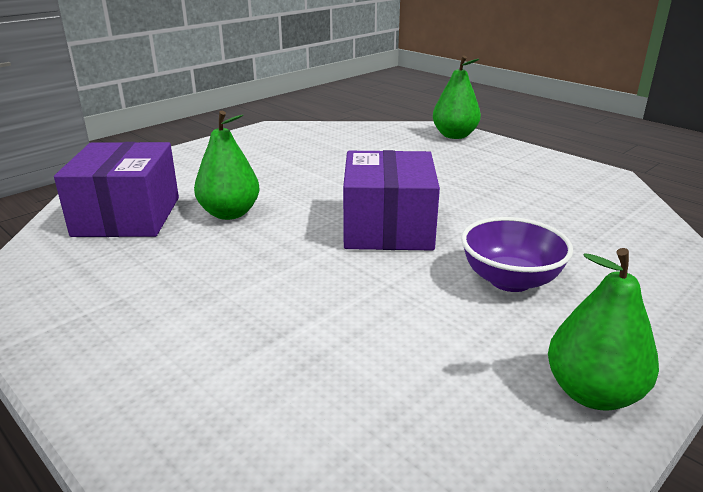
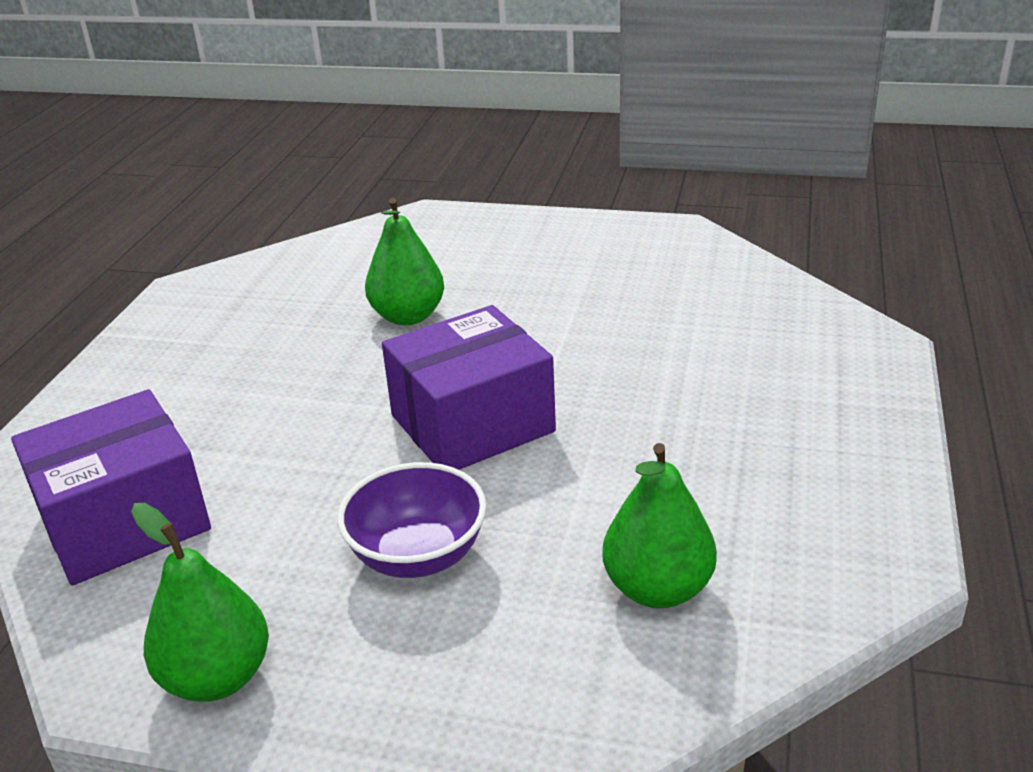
camera: 60 degrees right, 5 degrees up
(127, 216) = (348, 271): purple box -> purple box (124, 521)
(454, 135) = (860, 364): green pear -> green pear (657, 588)

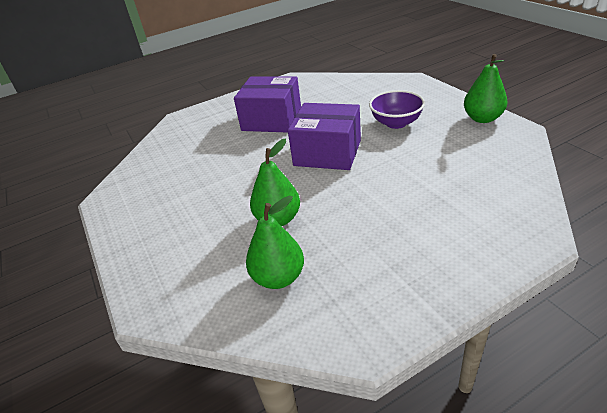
camera: 130 degrees left, 5 degrees up
(124, 521) = (492, 178): purple box -> purple box (271, 120)
(657, 588) = (347, 93): green pear -> green pear (278, 277)

